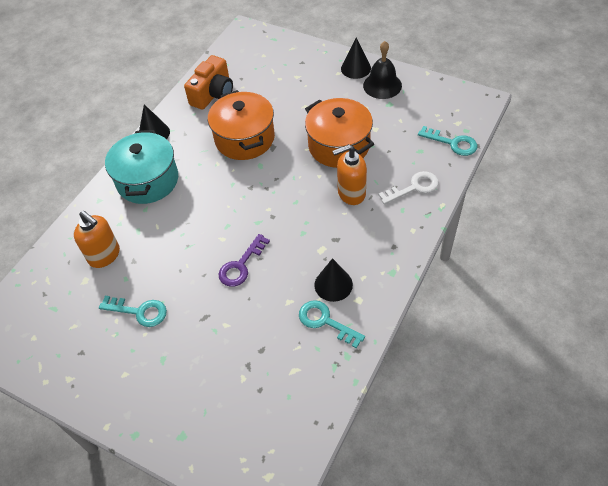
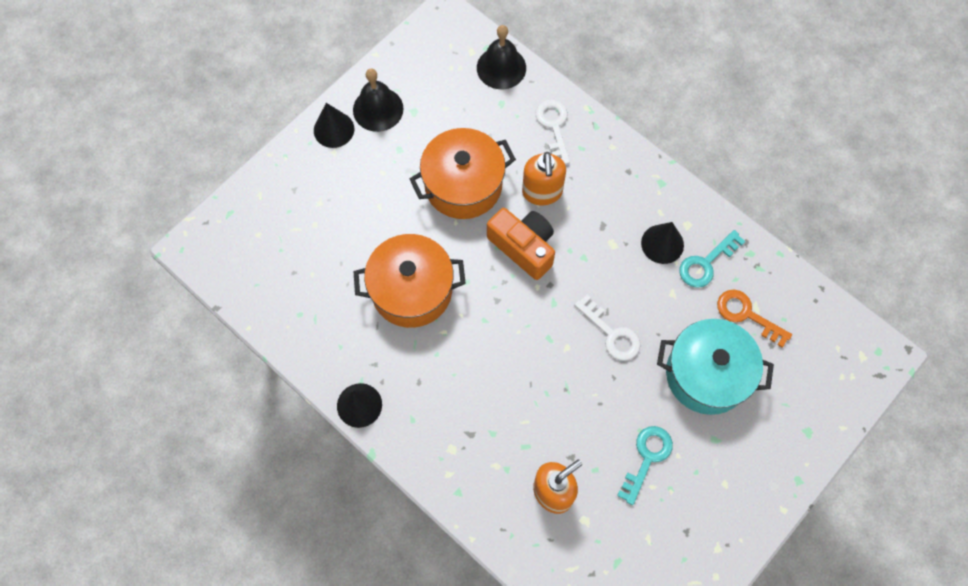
camera: 80 degrees left, 15 degrees up
(148, 180) = (444, 424): turquoise pot -> turquoise pot (707, 374)
(213, 94) = (311, 314): orange camera -> orange camera (523, 247)
(241, 265) = (611, 334): purple key -> white key
(284, 363) = (746, 315): none -> orange key
(452, 143) = (501, 67): turquoise key -> black bell

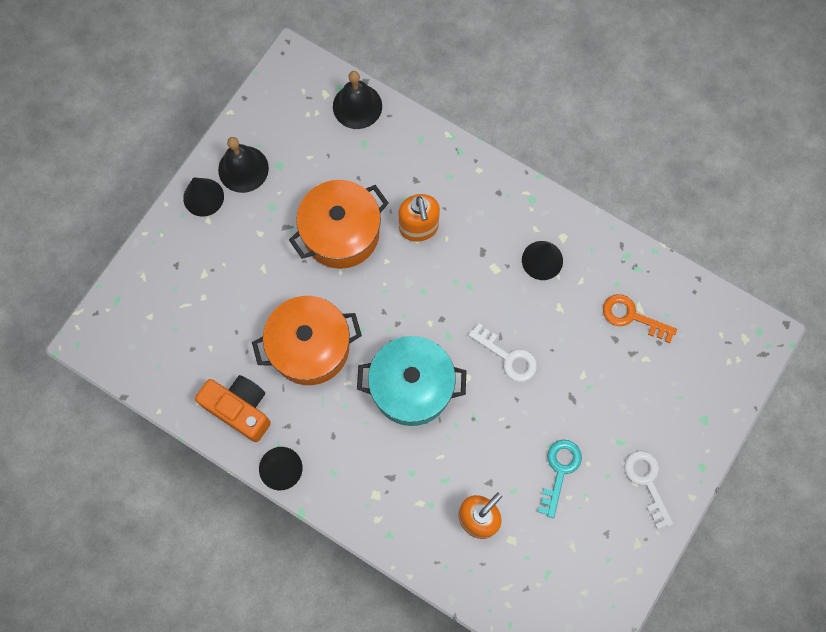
camera: 10 degrees left, 5 degrees up
(523, 247) = (410, 286): orange camera -> orange camera (240, 409)
(554, 127) = (419, 159): white key -> white key (647, 482)
(706, 263) = (586, 272): turquoise key -> none
(707, 374) = (603, 381): turquoise pot -> turquoise pot (411, 387)

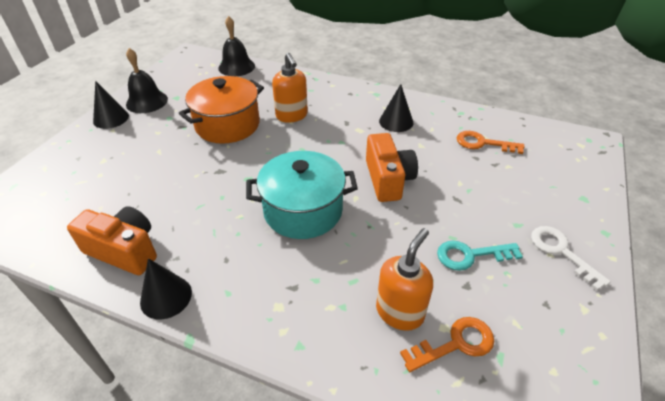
camera: 10 degrees left, 30 degrees down
(310, 347) = (201, 195): orange pot -> none
(508, 357) = (388, 179): white key -> orange camera
(515, 556) = (455, 344): none -> orange key
(559, 471) = (470, 255): turquoise key -> turquoise key turned 105 degrees counterclockwise

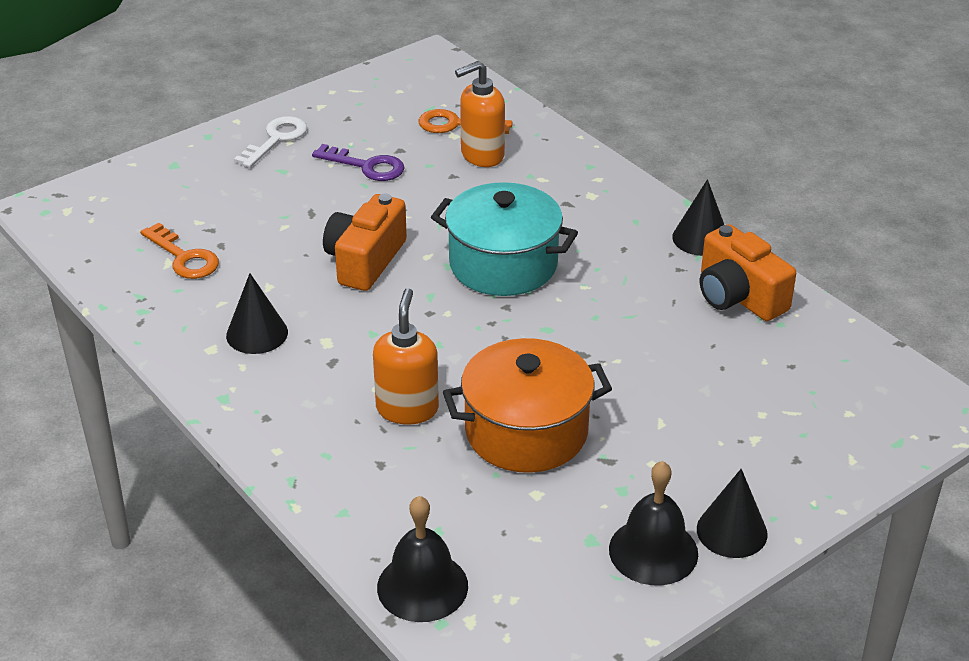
camera: 150 degrees left, 5 degrees down
(470, 255) = (366, 166): turquoise key -> purple key
(561, 252) = (276, 139): white key -> white key turned 150 degrees counterclockwise

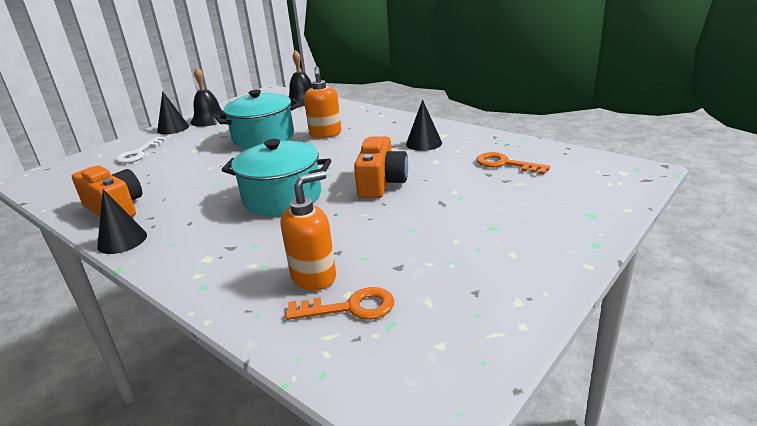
camera: 170 degrees right, 10 degrees down
(276, 139) = (527, 254): white key -> white key (138, 153)
(366, 166) = (421, 245): purple key -> none
(526, 432) = (263, 137): orange pot -> turquoise pot

